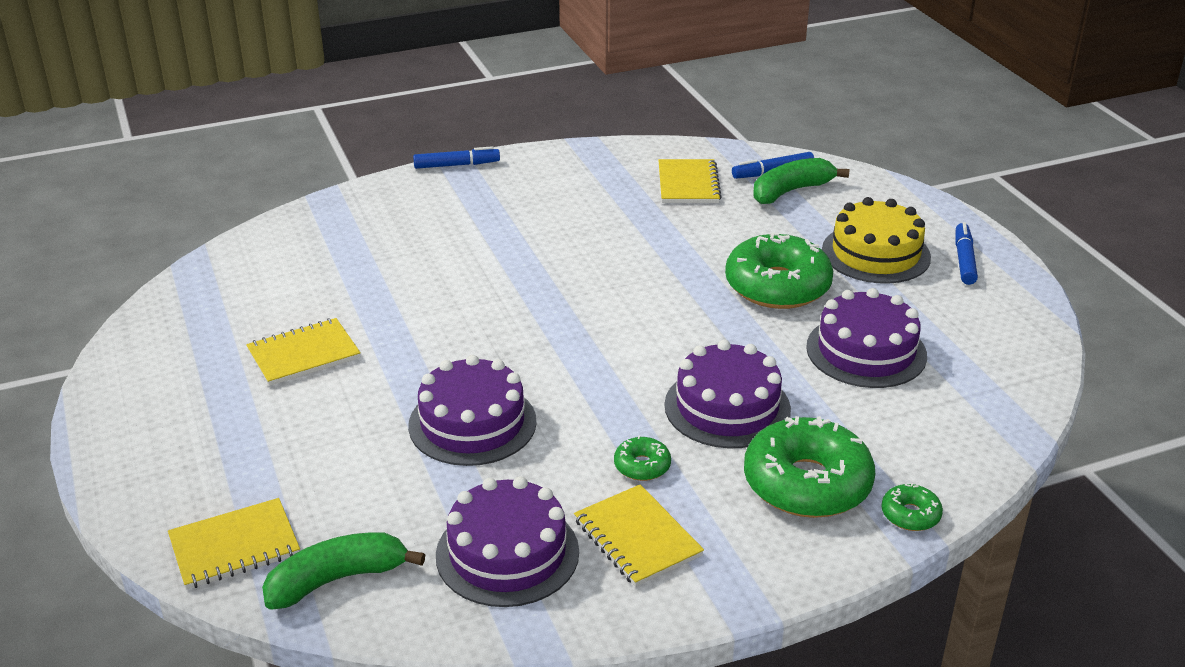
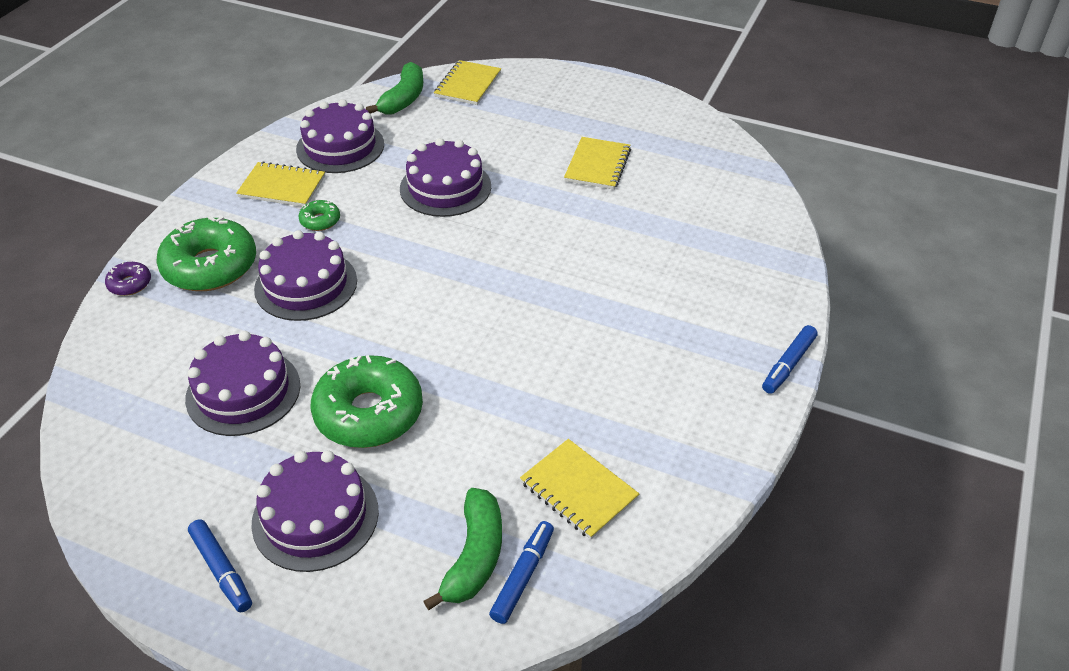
camera: 135 degrees right, 10 degrees up
(875, 253) = (315, 517): yellow cake -> purple cake
(910, 515) = (130, 284): green donut -> purple donut

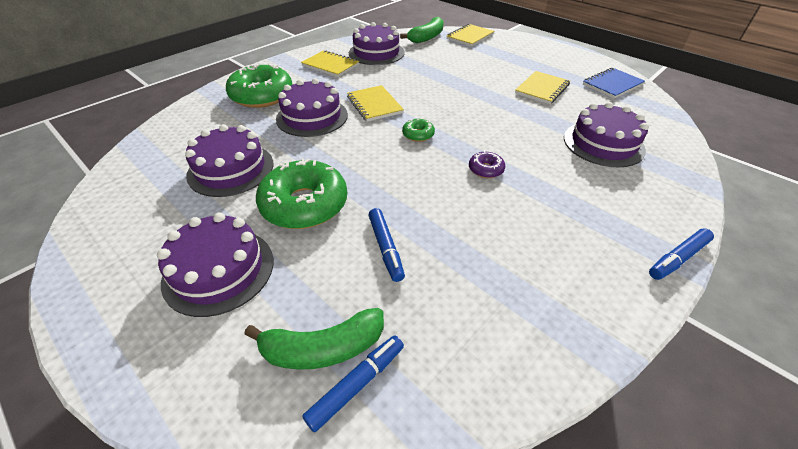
camera: 20 degrees right, 0 degrees up
(130, 284) = (211, 95): purple donut -> purple donut (485, 169)
(222, 570) = (125, 291): blue marker -> blue marker (386, 248)
(320, 221) = (342, 85): green donut -> green donut (418, 134)
(445, 187) = (431, 83): purple cake -> purple cake (603, 143)
(474, 556) = (323, 348): green banana -> green banana turned 45 degrees clockwise
(578, 490) = (443, 316): yellow notebook -> yellow notebook (374, 105)
(684, 137) = (612, 84): none -> blue notebook

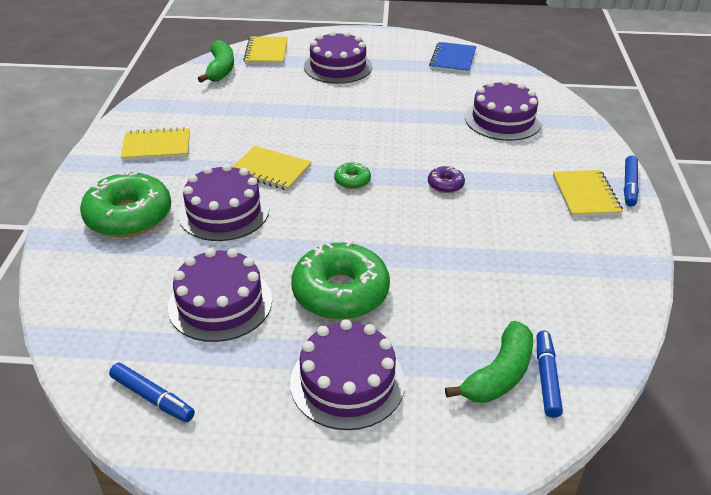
camera: 40 degrees left, 5 degrees down
(376, 53) = (189, 110): purple cake -> purple cake (338, 67)
(386, 248) = (451, 286): blue marker -> blue marker (153, 397)
(542, 89) = (403, 87): yellow notebook -> yellow notebook (585, 195)

